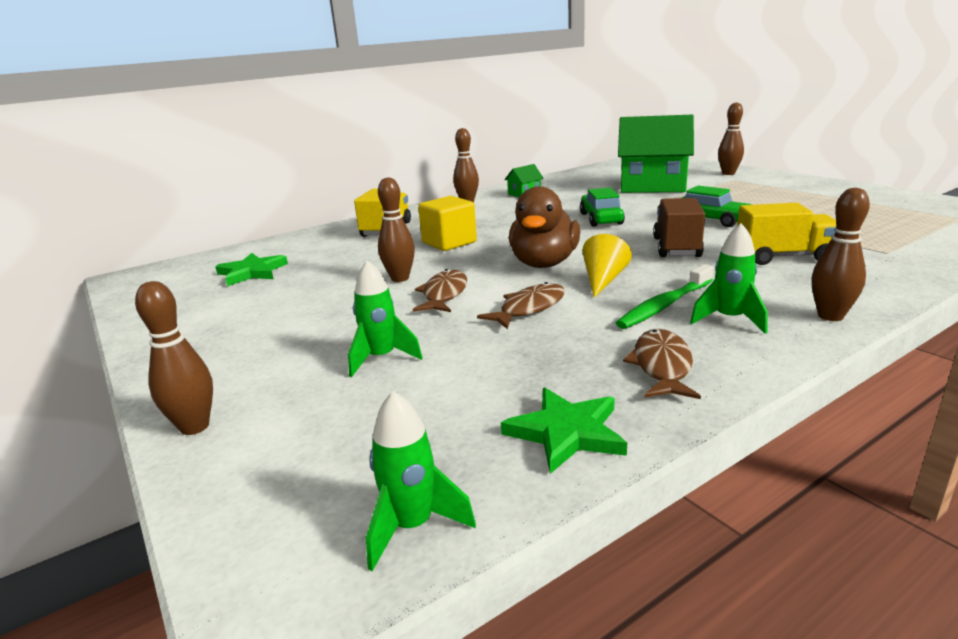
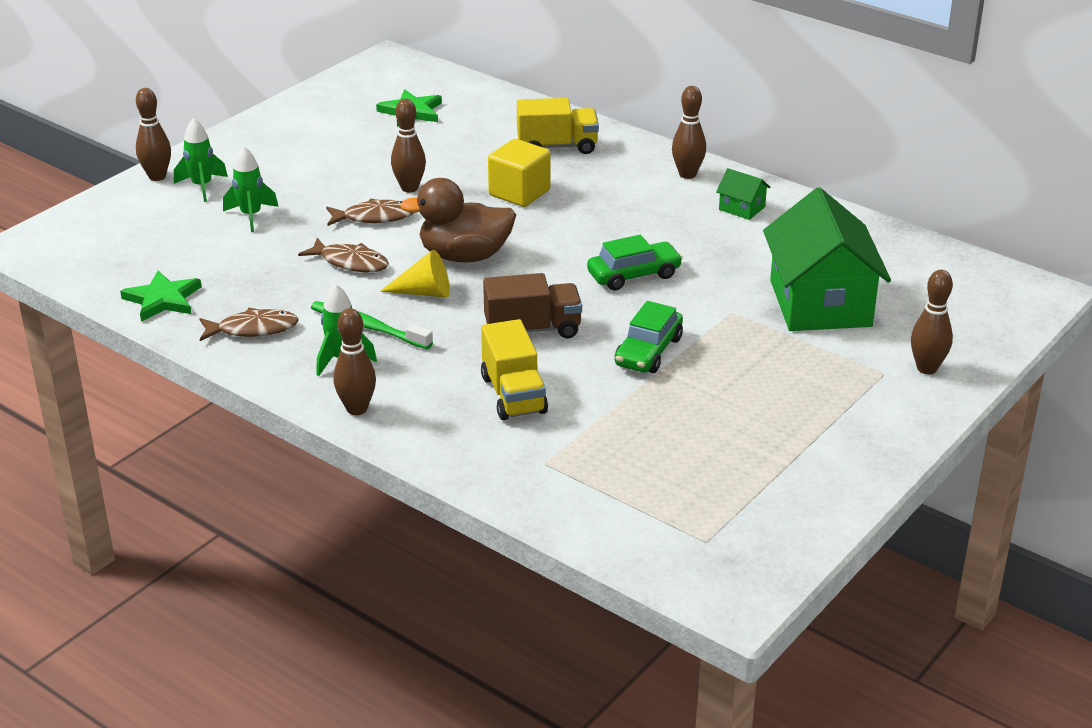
camera: 70 degrees right, 10 degrees up
(412, 526) = (76, 266): green rocket -> green rocket (202, 187)

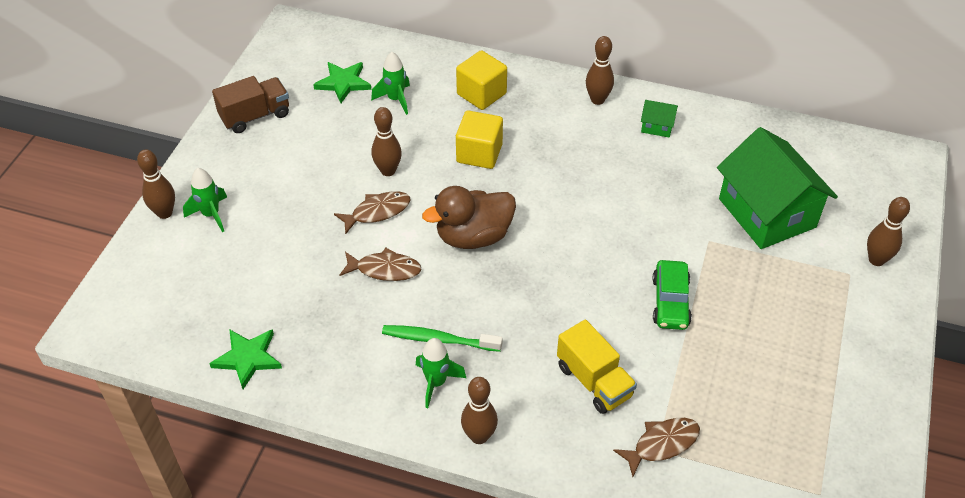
camera: 20 degrees left, 15 degrees up
(251, 216) = (272, 238): green rocket -> green rocket (395, 99)
(253, 329) = (344, 371): brown fish -> brown fish (662, 444)
(424, 292) = (463, 287): yellow cone -> none
(532, 329) = (570, 304): brown truck -> brown truck (255, 116)
(557, 146) = (481, 94): yellow truck -> yellow cube
(634, 275) = (615, 221): green car -> none

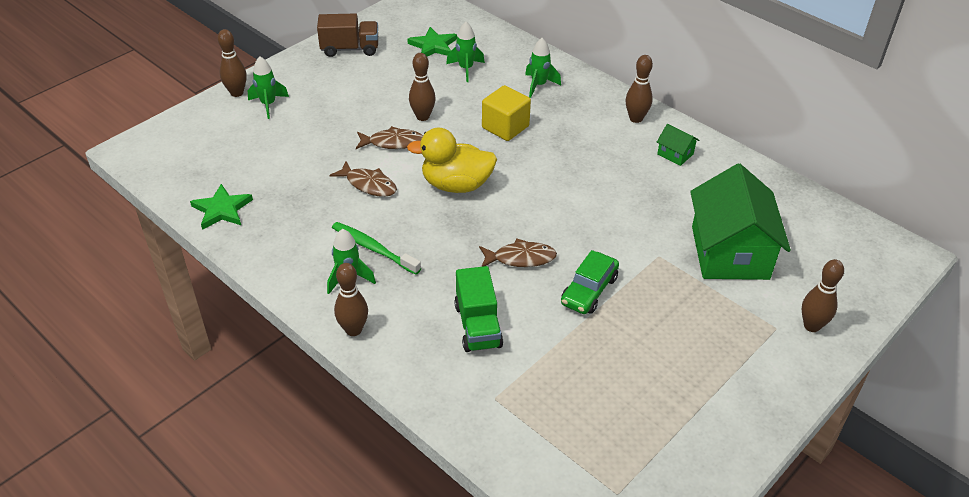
camera: 25 degrees right, 5 degrees down
(473, 236) = (456, 185): brown duck -> yellow duck
(481, 94) = (539, 85): yellow cube -> green rocket
(594, 381) = (478, 326): yellow truck -> green truck
(662, 444) = (501, 396): brown fish -> brown fish (520, 258)

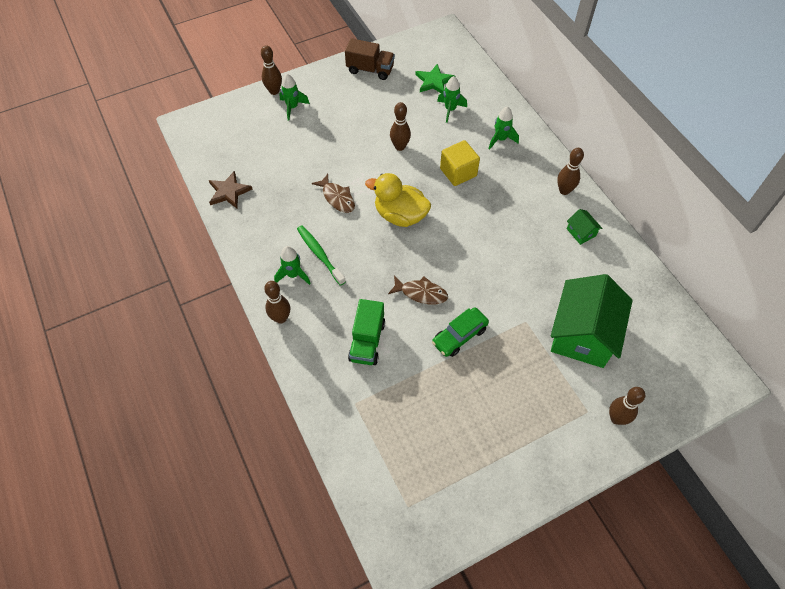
camera: 20 degrees right, 15 degrees up
(222, 209) = (229, 192): green star -> brown star
(393, 143) = (369, 165): brown fish -> none

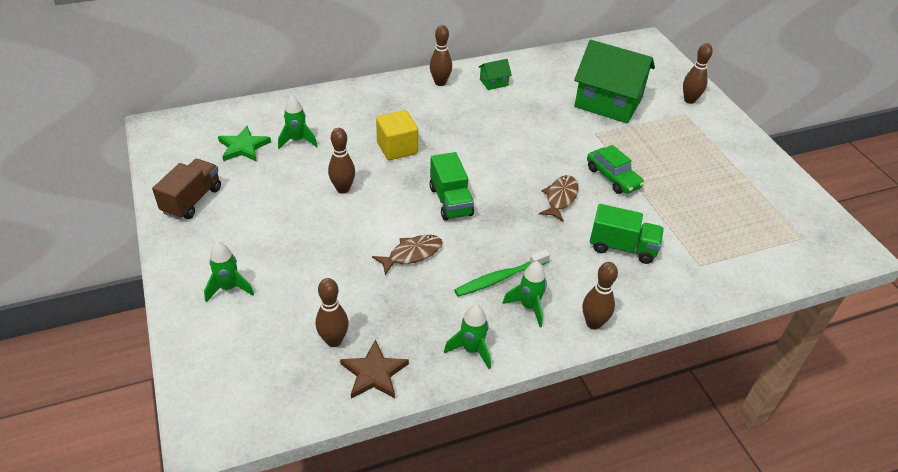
camera: 85 degrees left, 15 degrees down
(274, 91) = (184, 308): brown bowling pin -> brown bowling pin (334, 340)
(400, 215) = (450, 201): yellow duck -> green truck
(500, 139) = (358, 111): green rocket -> green rocket (471, 349)

